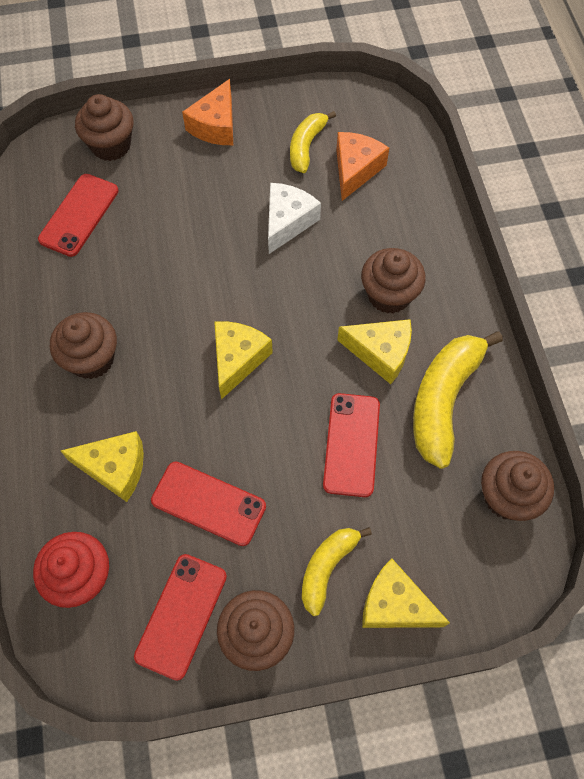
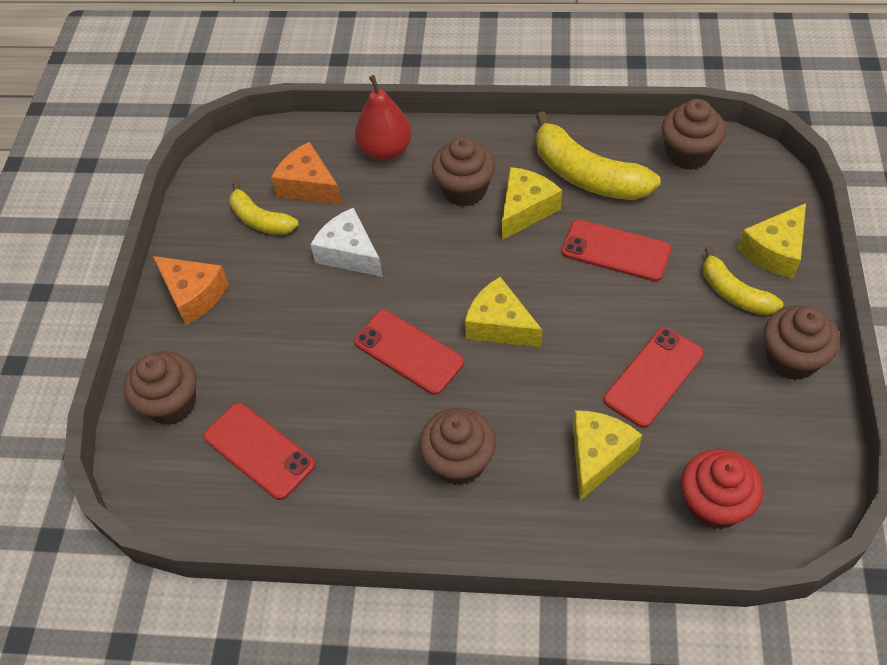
camera: 70 degrees left, 10 degrees down
(181, 616) = (766, 418): red phone -> red phone (409, 352)
(418, 218) = (385, 150): none -> red pear

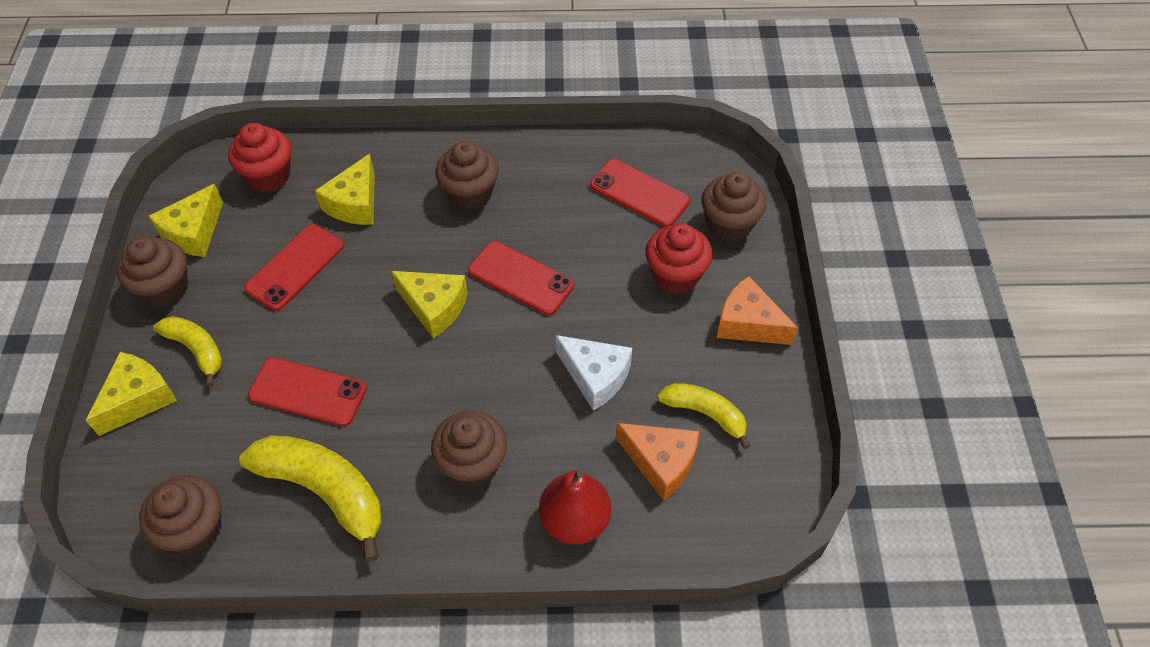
camera: 170 degrees right, 0 degrees up
(248, 347) = (675, 275): none -> red cupcake
(525, 210) = (402, 440): yellow cheese -> yellow cheese (194, 232)

